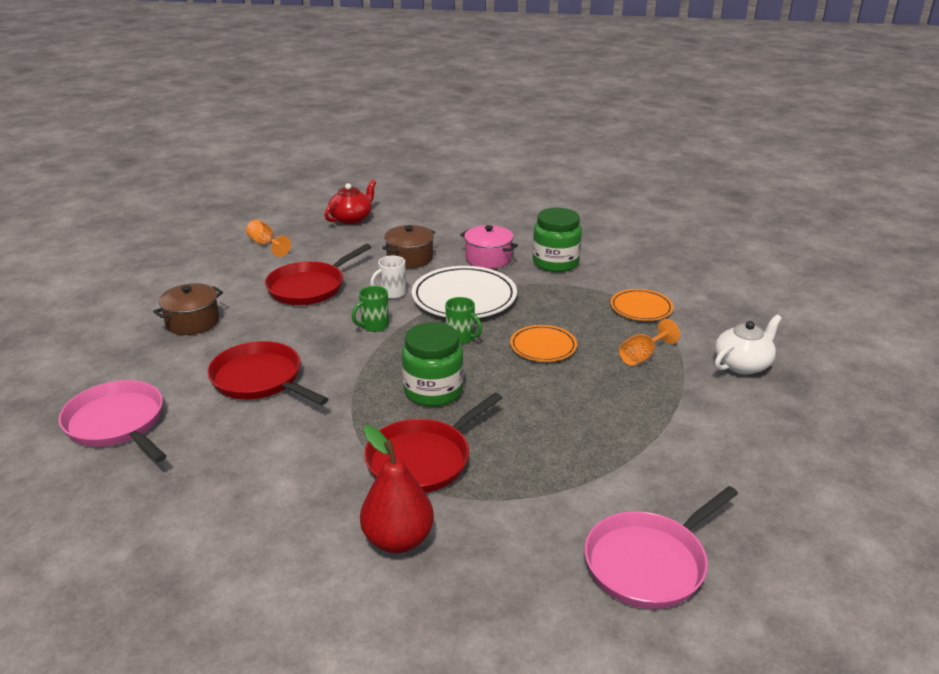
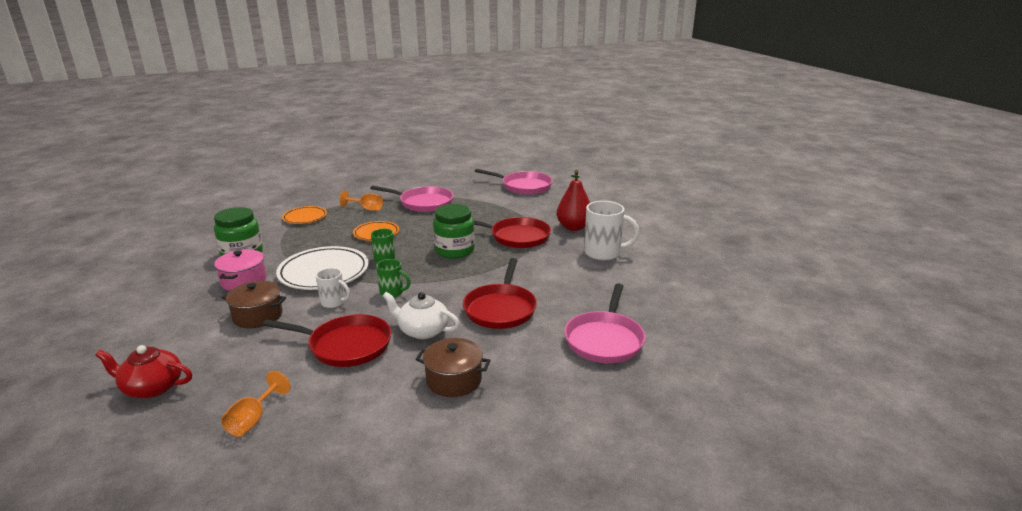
camera: 120 degrees left, 5 degrees down
(279, 527) = (604, 253): none -> white mug
(633, 411) = (423, 203): none -> pink pan
(743, 364) = (356, 188): white teapot -> white teapot (422, 330)

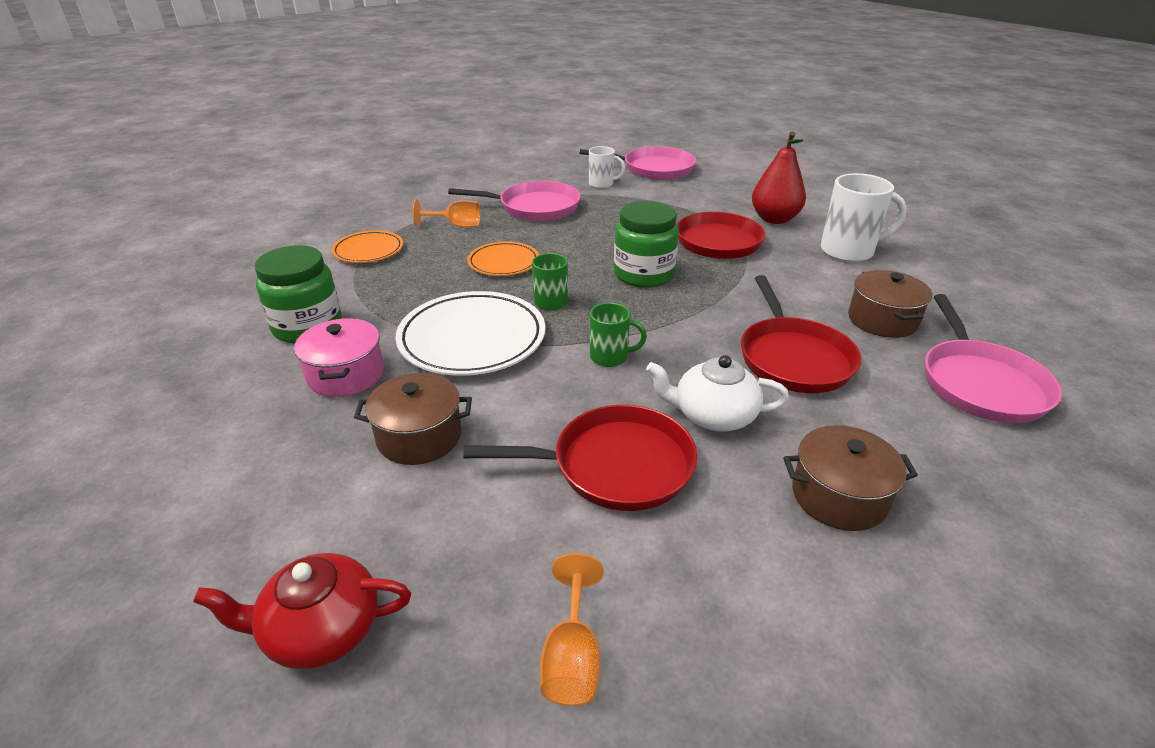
camera: 15 degrees left, 10 degrees up
(334, 302) = (531, 389): white mug -> white mug (602, 184)
(580, 296) = (882, 320): none -> brown pot

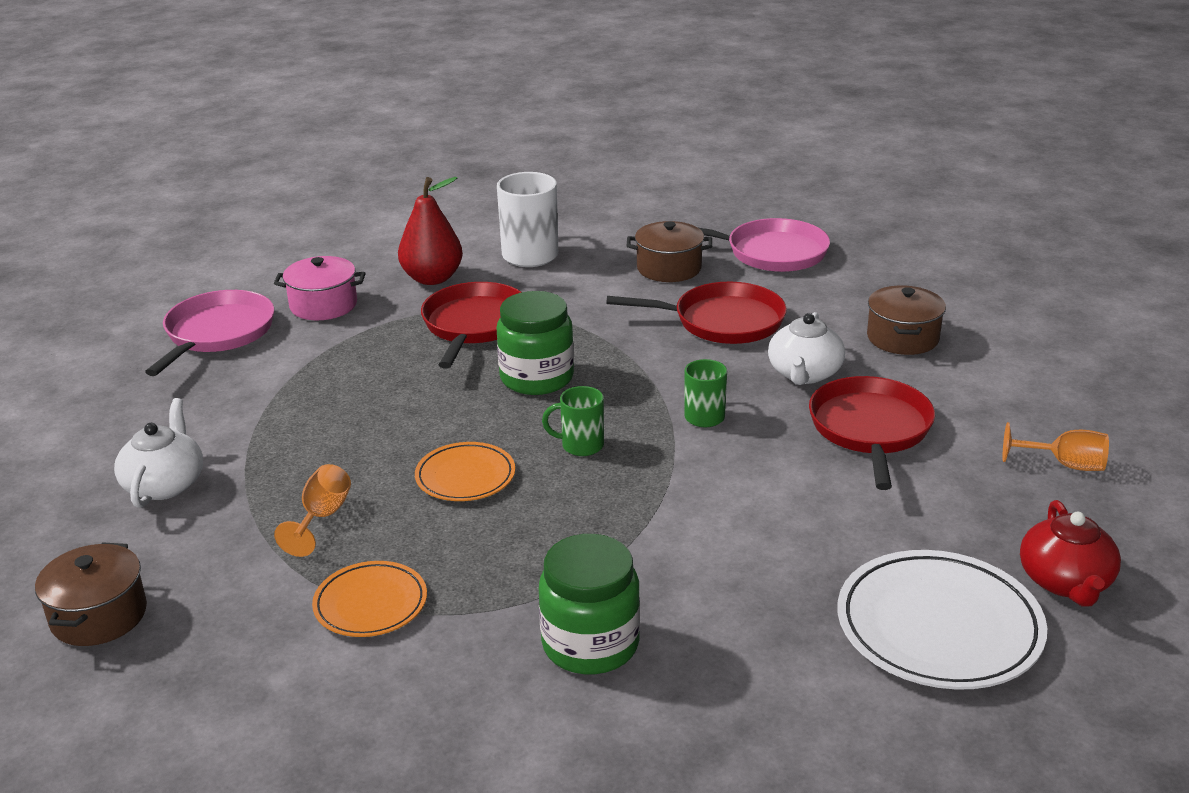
camera: 80 degrees left, 5 degrees down
(346, 375) = (711, 599): pink pot -> pink pot (323, 305)
(419, 436) = (828, 539): brown pot -> brown pot (99, 616)
(472, 339) = (651, 504): white plate -> white plate (939, 627)
(488, 183) = (165, 484): none -> white teapot
(535, 207) = (295, 443): pink pan -> none
(602, 184) = (245, 380): white mug -> none

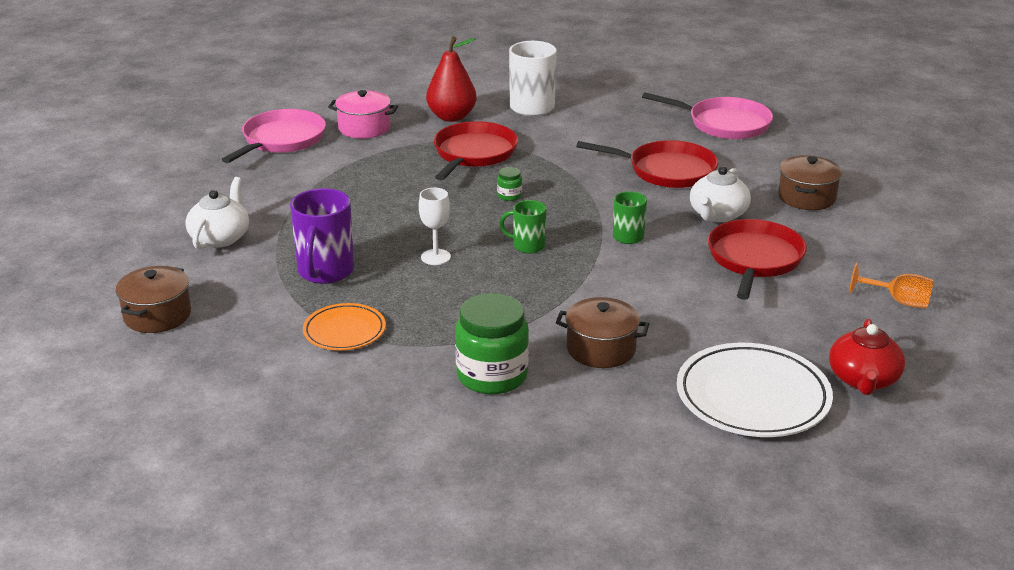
camera: 10 degrees right, 0 degrees up
(322, 518) = (325, 272): orange goblet -> purple mug
(465, 477) = (435, 257): orange plate -> white goblet
(537, 378) = (509, 196): green jar -> green jar, size x0.43
(669, 268) = (638, 127): brown pot -> brown pot (601, 349)

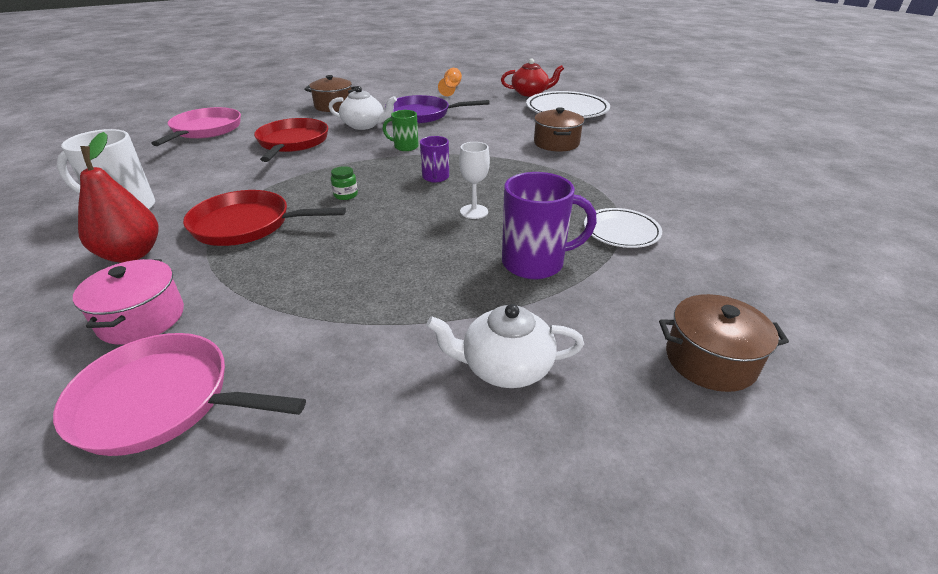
camera: 105 degrees left, 5 degrees up
(344, 331) = (621, 231): orange plate -> white plate
(492, 376) = (617, 169): green jar -> none
(527, 246) = (435, 178): green mug -> purple mug
(754, 259) = (422, 115): red pan -> purple pan

